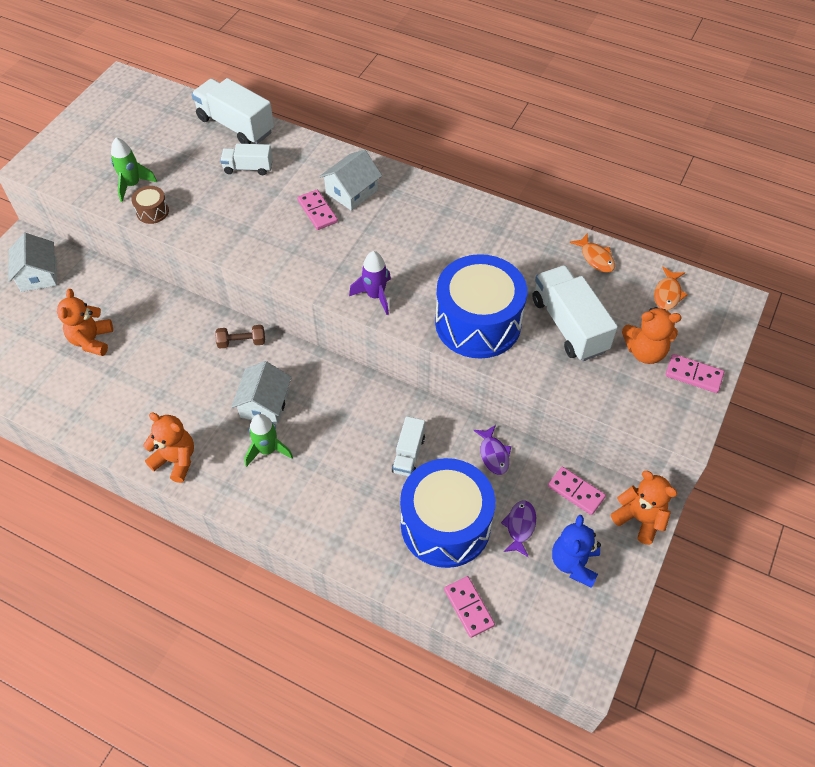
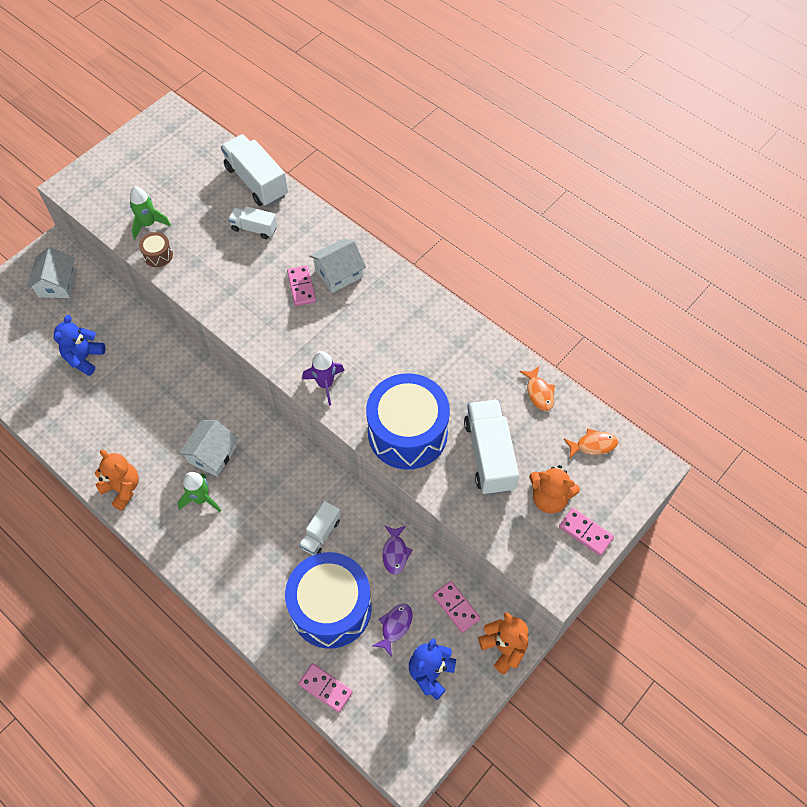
camera: 15 degrees right, 5 degrees up
(92, 340) = (84, 358): orange teddy bear -> blue teddy bear
(242, 342) = (210, 390): brown dumbbell -> none
(469, 607) = (325, 688): pink domino -> pink domino turned 45 degrees counterclockwise
(667, 294) = (593, 445): orange fish -> orange fish turned 135 degrees counterclockwise

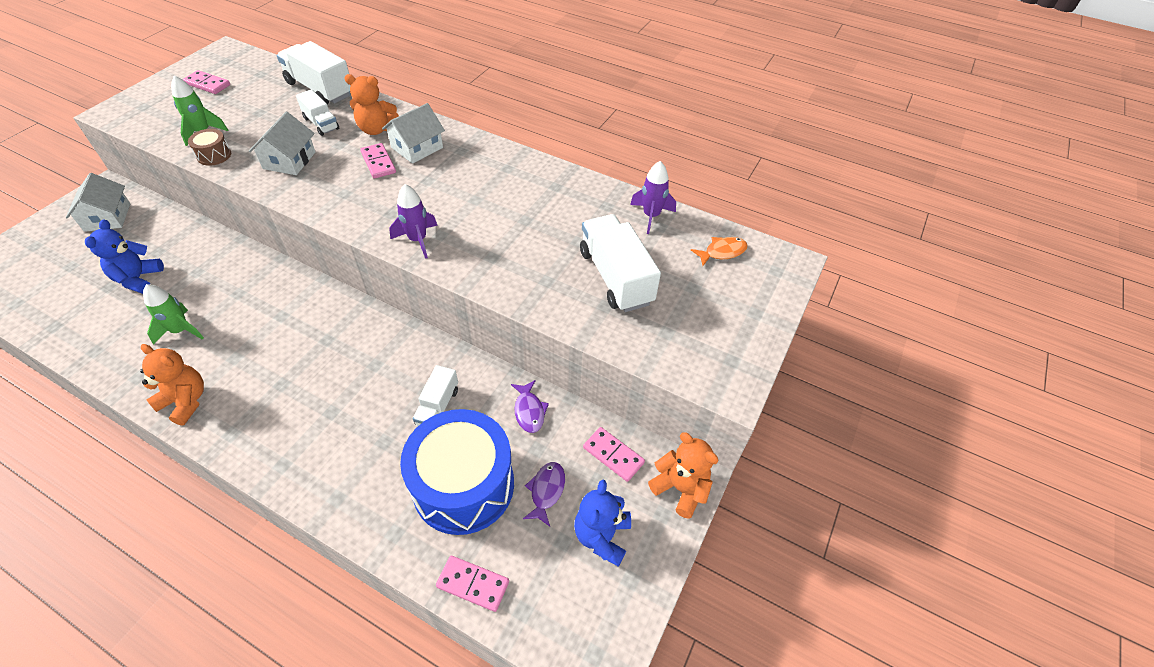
camera: 15 degrees left, 10 degrees down
(201, 499) = (287, 395): green rocket -> green rocket (181, 330)
(212, 454) = (297, 348): white house -> white house (289, 160)
(254, 228) = (321, 123): white truck -> white truck turned 135 degrees counterclockwise
(407, 433) = (520, 270): blue drum -> none
(539, 392) = (651, 216): orange fish -> purple rocket
(549, 498) = (693, 306): orange teddy bear -> orange teddy bear (376, 129)
(585, 532) = (744, 332): pink domino -> pink domino (207, 84)

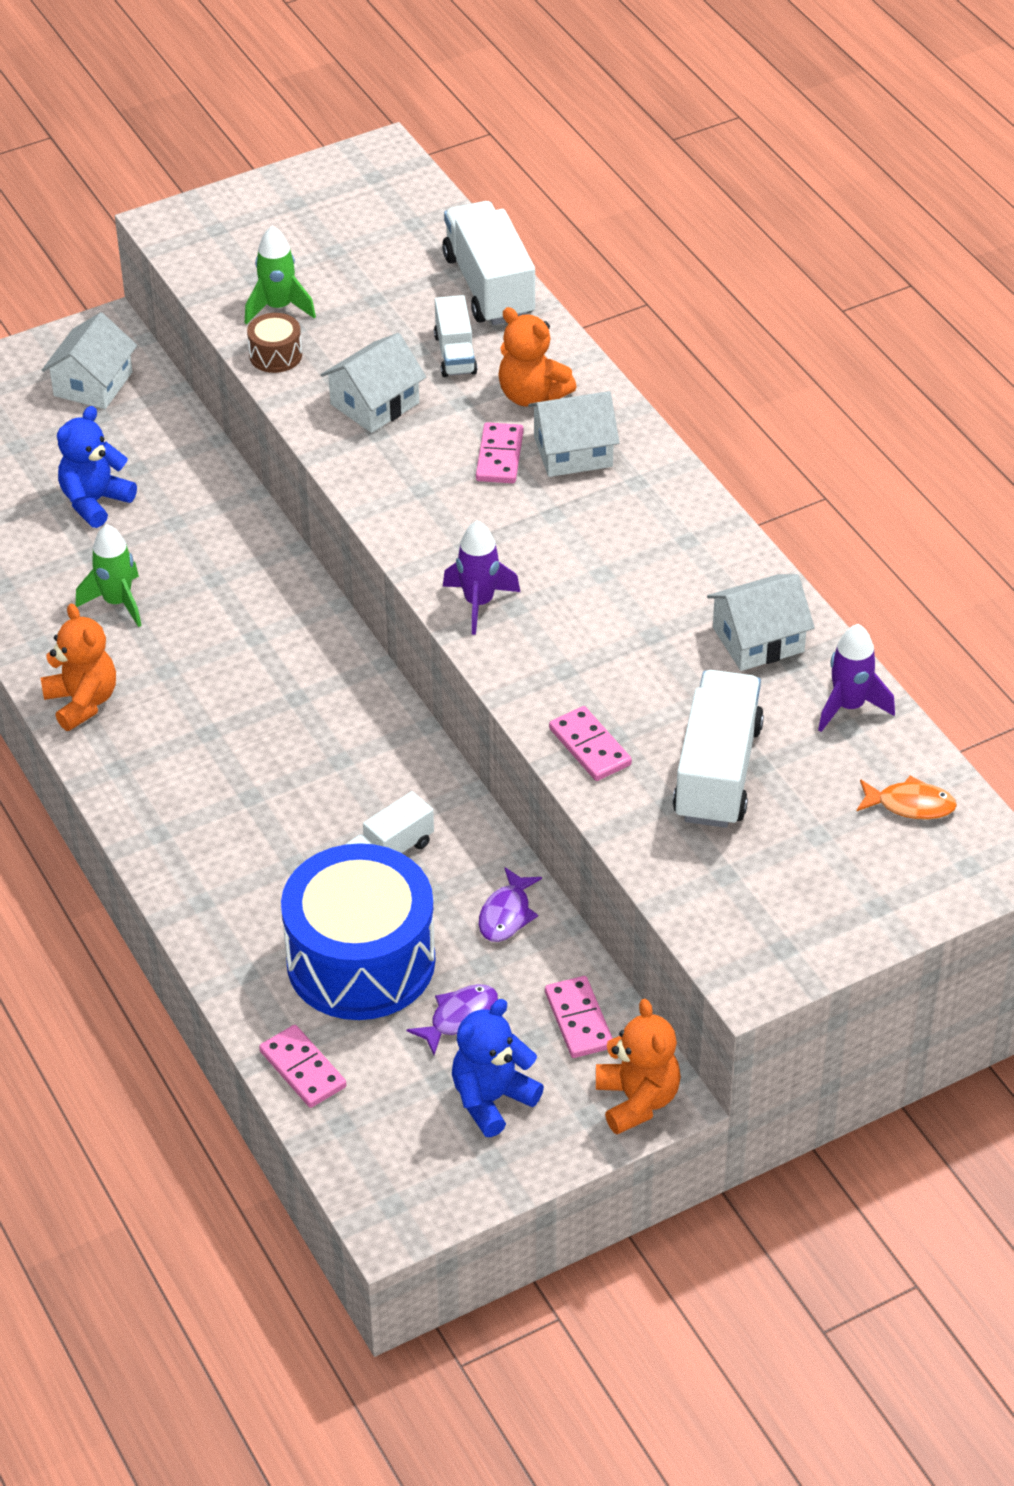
camera: 35 degrees right, 5 degrees down
(207, 84) = (325, 217): pink domino -> pink domino (589, 747)
(580, 201) = (758, 640): none -> white house

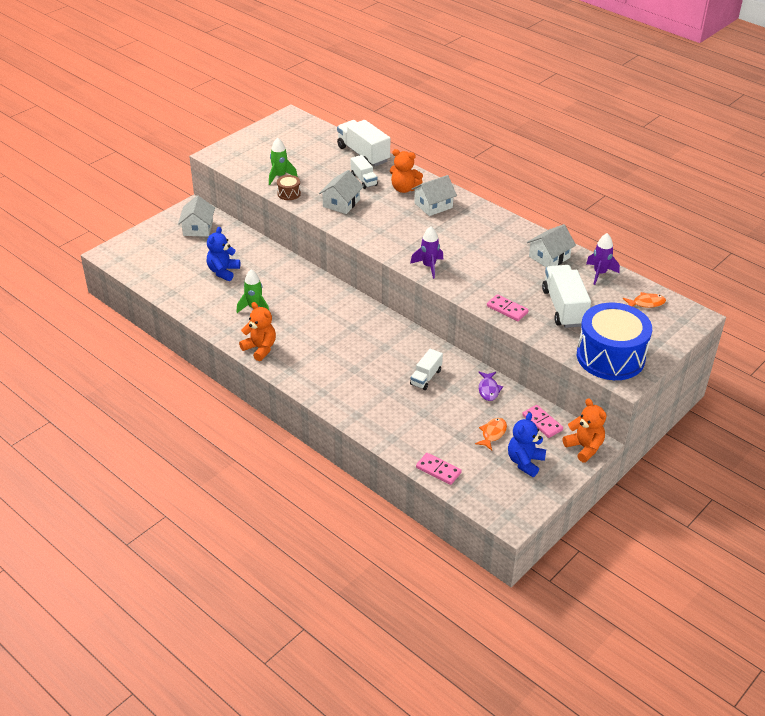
camera: 20 degrees left, 5 degrees down
(361, 961) = (438, 422): blue drum -> blue drum (610, 357)
(459, 1017) = (492, 434): purple fish -> orange fish
(499, 456) = (404, 212): pink domino -> none

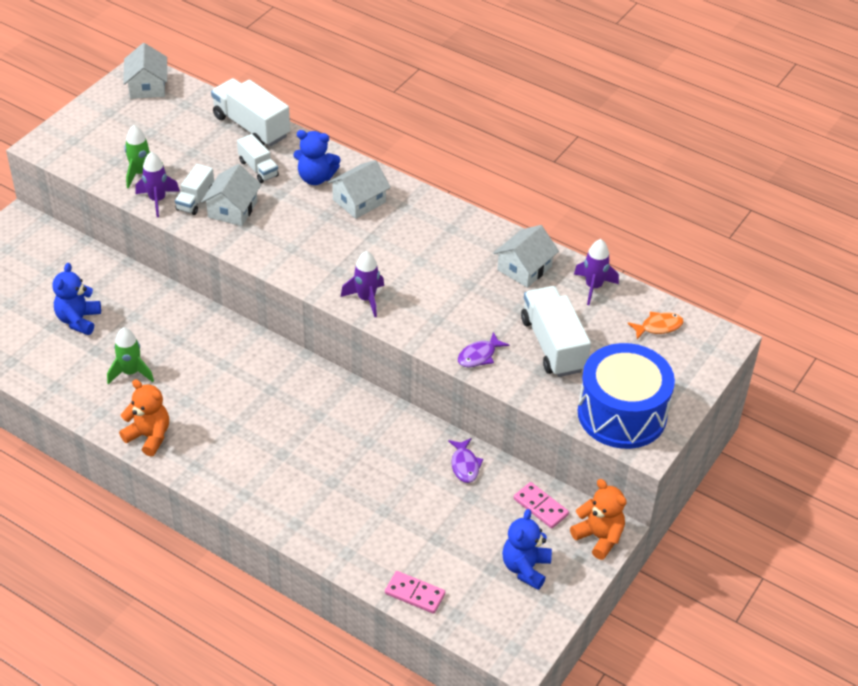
camera: 10 degrees left, 5 degrees up
(198, 228) = (31, 253): white house -> white house (147, 86)
(289, 193) = (157, 200): brown drum -> purple rocket
(404, 189) = (316, 178): orange teddy bear -> blue teddy bear
(426, 377) = (379, 456): white truck -> white truck (195, 199)
(492, 434) = (478, 531): orange fish -> none
(507, 309) = (479, 355): pink domino -> purple fish

